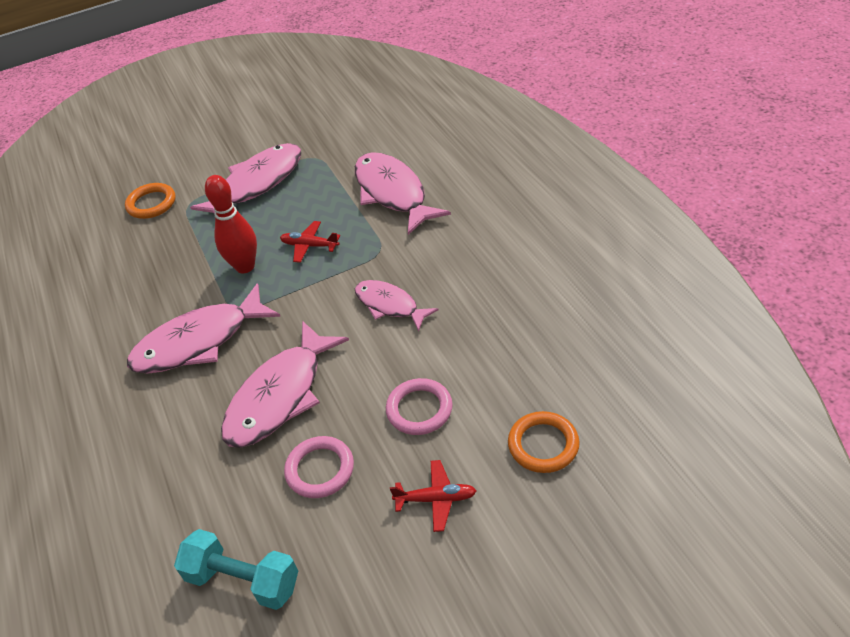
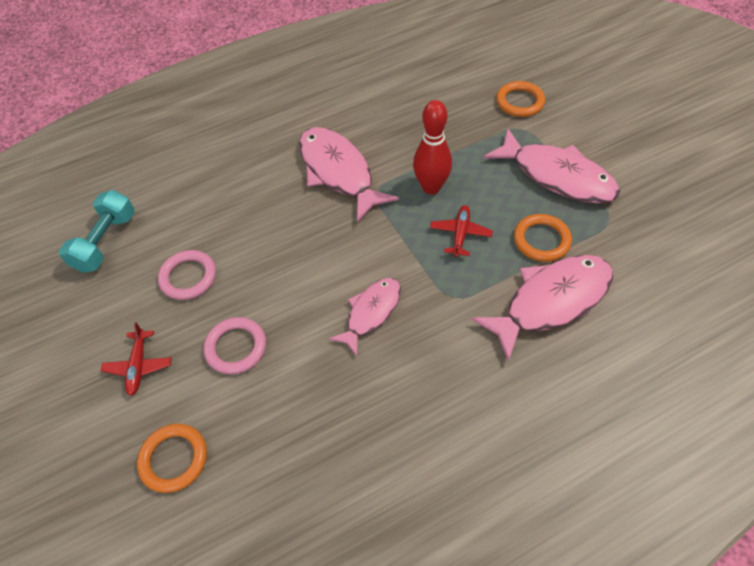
camera: 85 degrees right, 10 degrees up
(280, 396) = (270, 238): pink fish -> none
(328, 196) = (541, 240): none -> orange ring

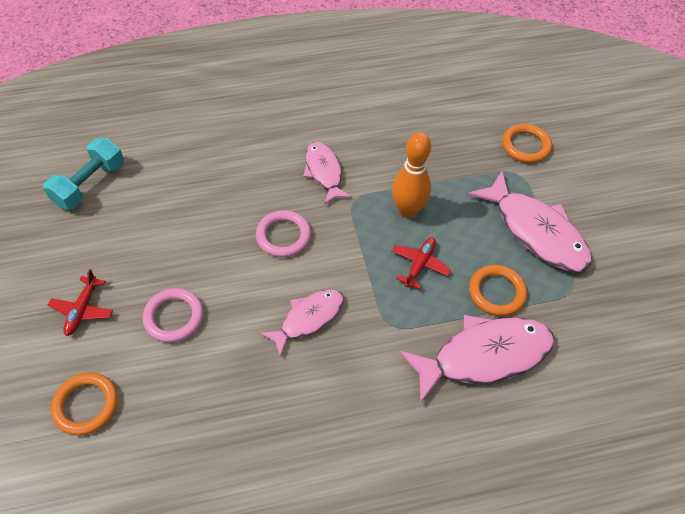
camera: 10 degrees right, 0 degrees up
(188, 277) = (152, 238): pink ring -> pink ring (283, 236)
(338, 172) = (324, 172): pink fish -> pink fish, size x0.60
(431, 187) = (407, 210): red bowling pin -> orange bowling pin

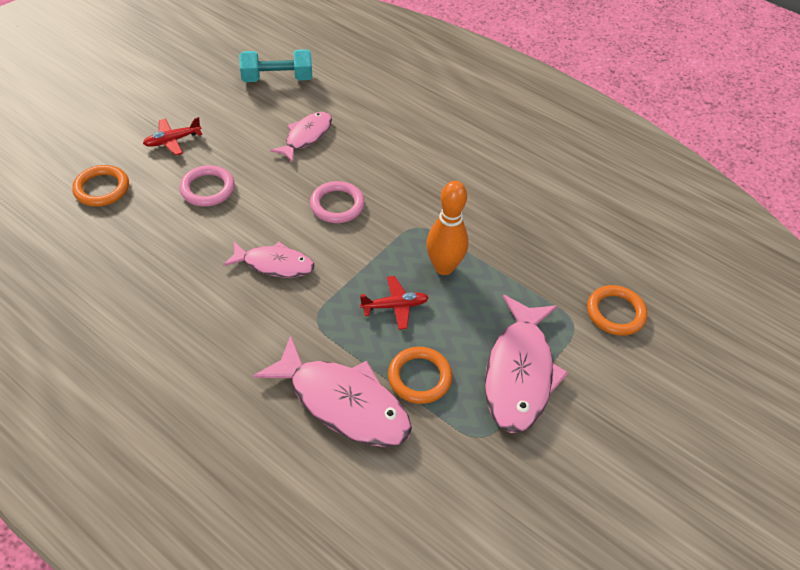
camera: 50 degrees right, 5 degrees down
(324, 172) = (425, 192): pink fish -> pink fish (306, 136)

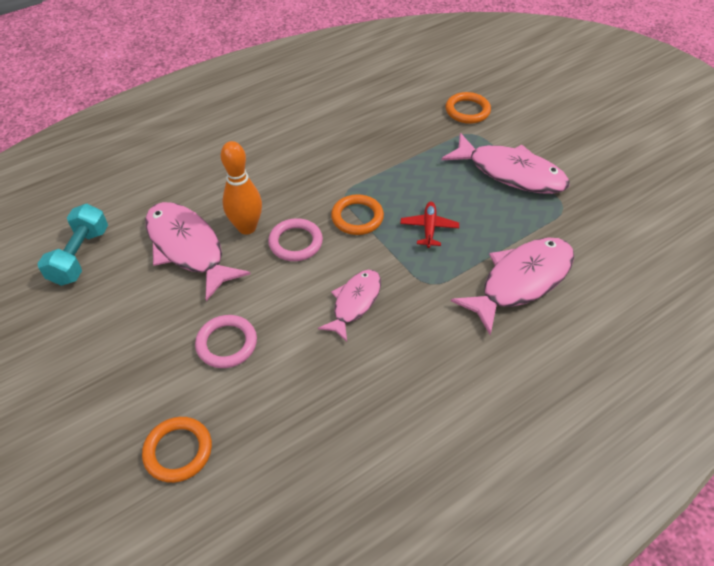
camera: 70 degrees left, 0 degrees up
(172, 140) = (130, 368): red plane -> none
(306, 136) = (188, 248): pink fish -> pink fish, size x1.65
(419, 377) = (504, 229): orange ring -> orange ring (357, 217)
(444, 267) = (396, 188): orange bowling pin -> orange bowling pin (247, 227)

